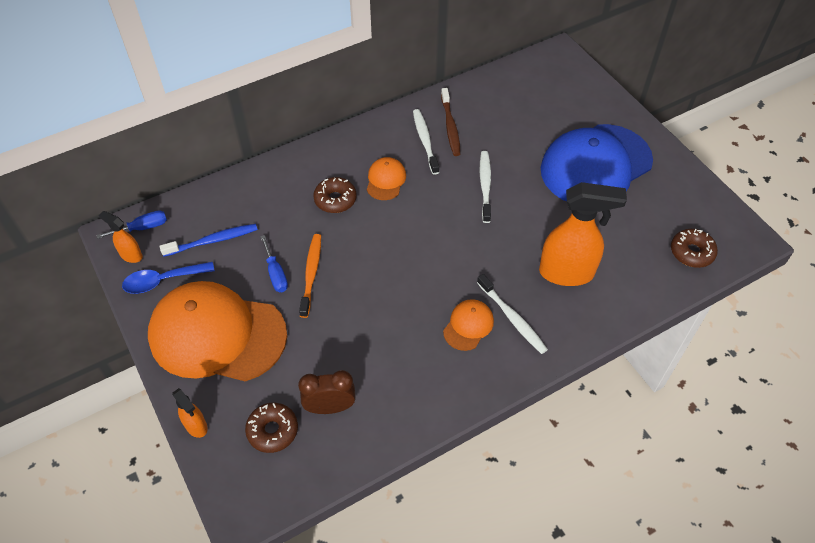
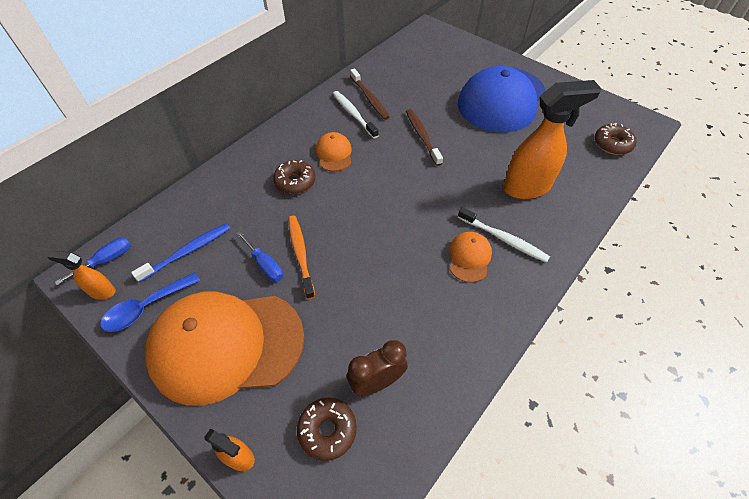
camera: 20 degrees left, 0 degrees up
(485, 185) = (422, 136): white toothbrush -> brown toothbrush

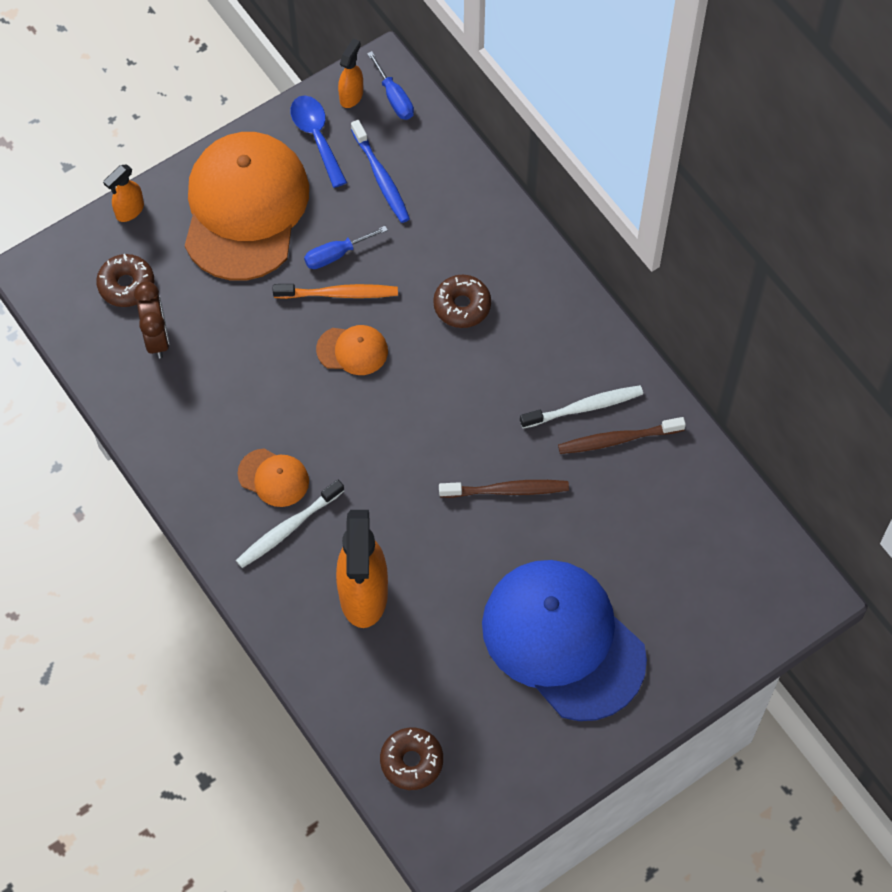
camera: 105 degrees right, 10 degrees up
(334, 154) = (503, 363): orange cap -> orange cap (352, 350)

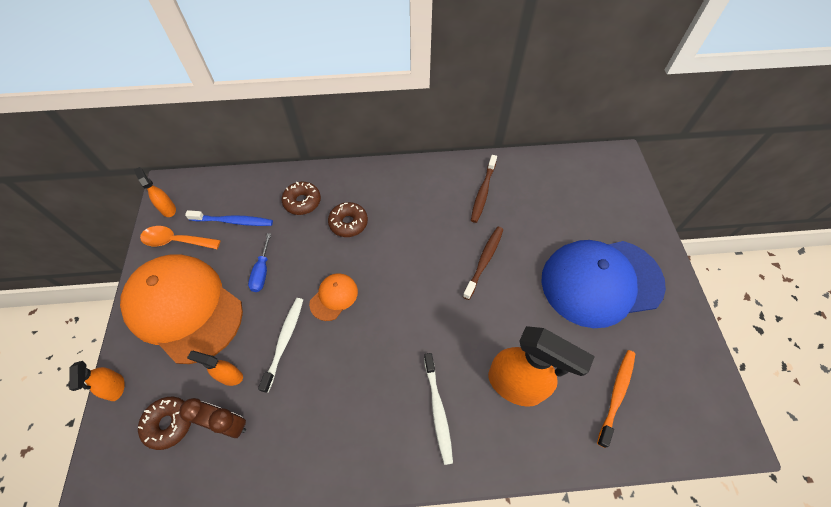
camera: 60 degrees left, 5 degrees down
(202, 306) = (230, 376): none -> orange spray bottle
(273, 478) = (393, 399): orange cap -> none
(317, 137) = (176, 241): blue spoon -> orange spoon
(339, 294) = (289, 284): orange toothbrush -> orange toothbrush (616, 394)
(394, 98) = (191, 189): blue screwdriver -> none
(411, 761) = (658, 420): brown donut -> brown donut (302, 202)
(584, 407) = (453, 197): white toothbrush -> white toothbrush (284, 341)

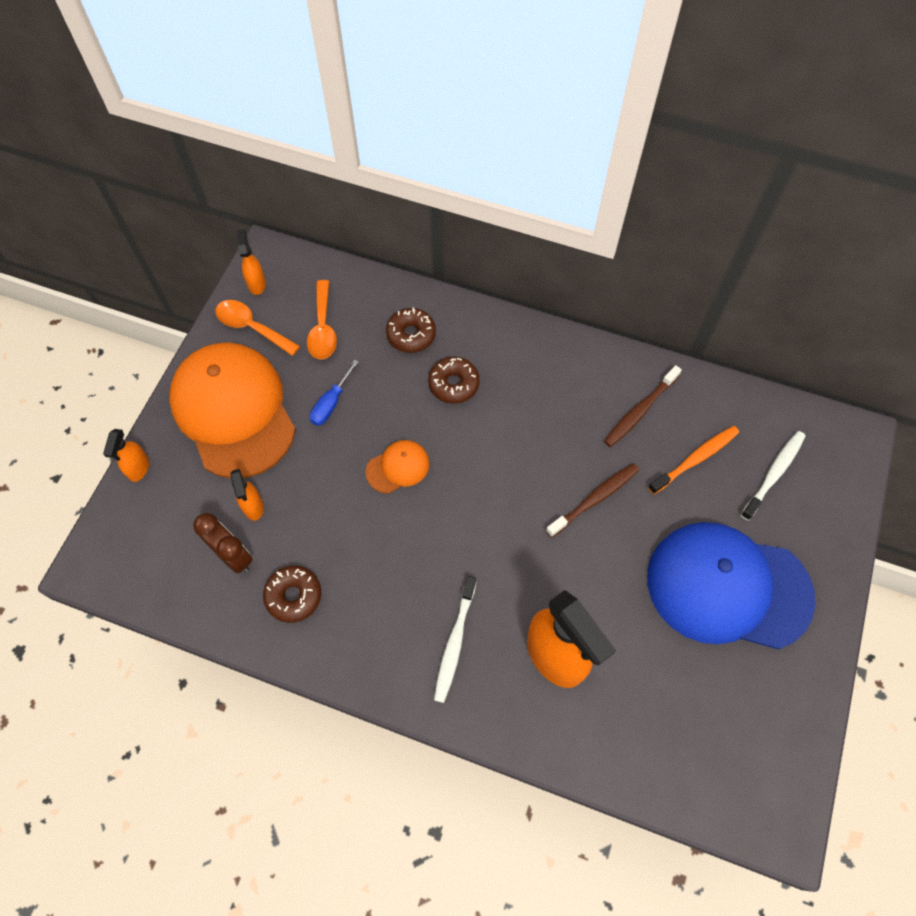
camera: 25 degrees right, 5 degrees up
(169, 424) = (177, 529): brown donut -> brown donut (294, 596)
(230, 376) = (253, 507): orange spray bottle -> orange spray bottle turned 150 degrees counterclockwise
(233, 221) = (323, 328): blue toothbrush -> orange spoon
(284, 341) = (323, 494): white toothbrush -> white toothbrush (774, 474)
(616, 394) = (668, 721): orange toothbrush -> orange toothbrush (695, 459)

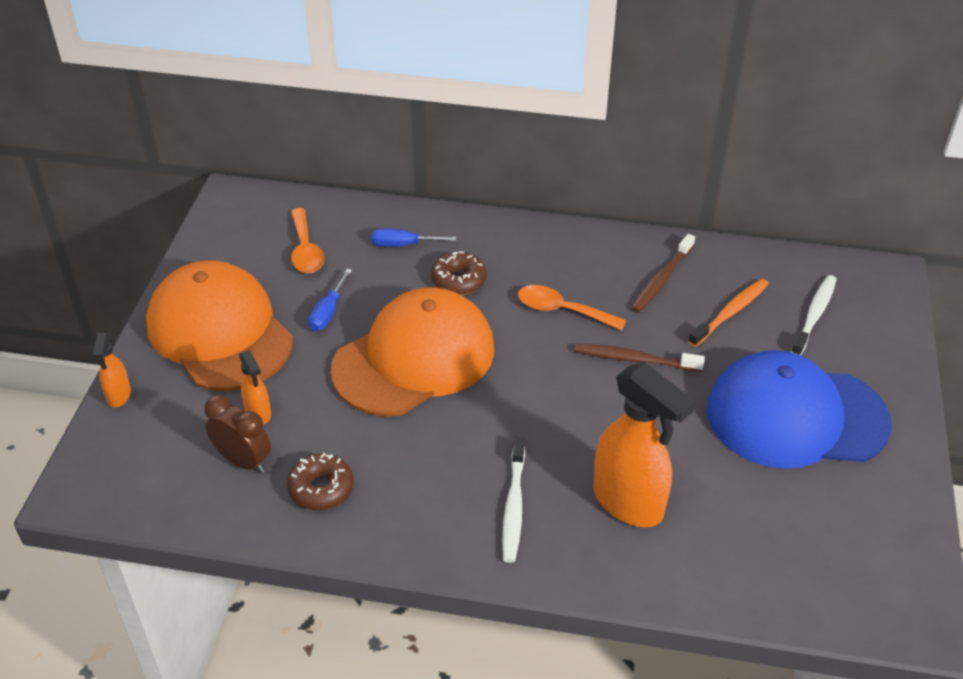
camera: 10 degrees left, 20 degrees down
(252, 327) = (227, 258): orange spoon -> orange spoon (562, 310)
(256, 283) = (225, 221): orange spray bottle -> none
(398, 467) = (414, 358): orange cap -> orange cap, size x2.35
(411, 335) = (403, 245): brown donut -> blue screwdriver
(594, 499) = (634, 359): brown toothbrush -> brown toothbrush turned 120 degrees counterclockwise

